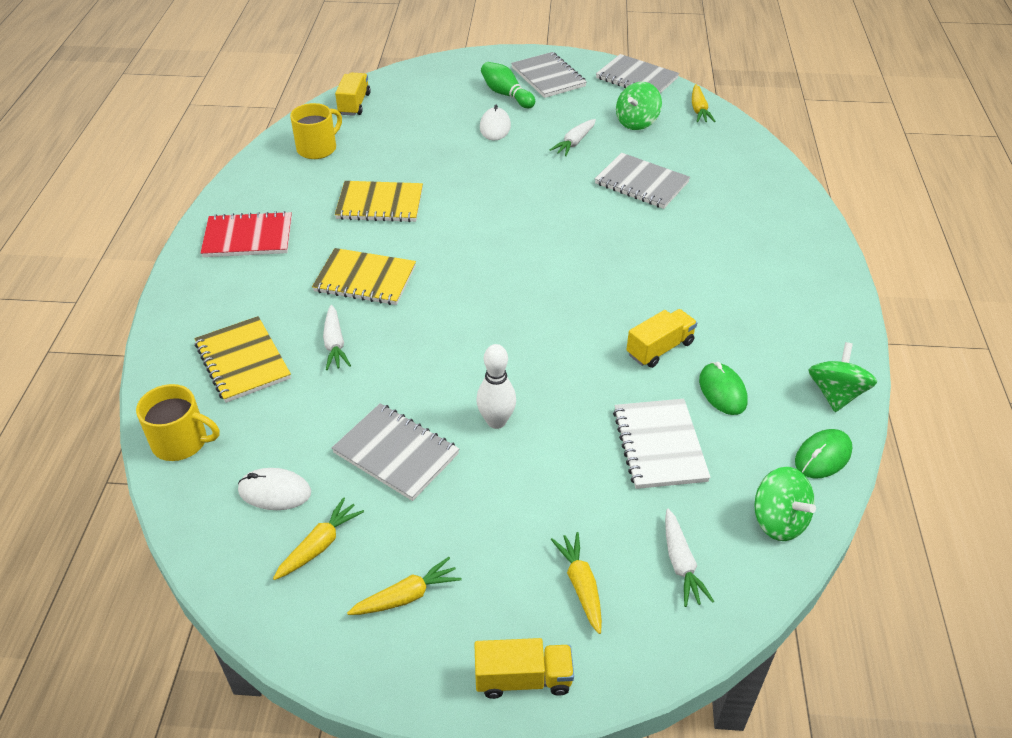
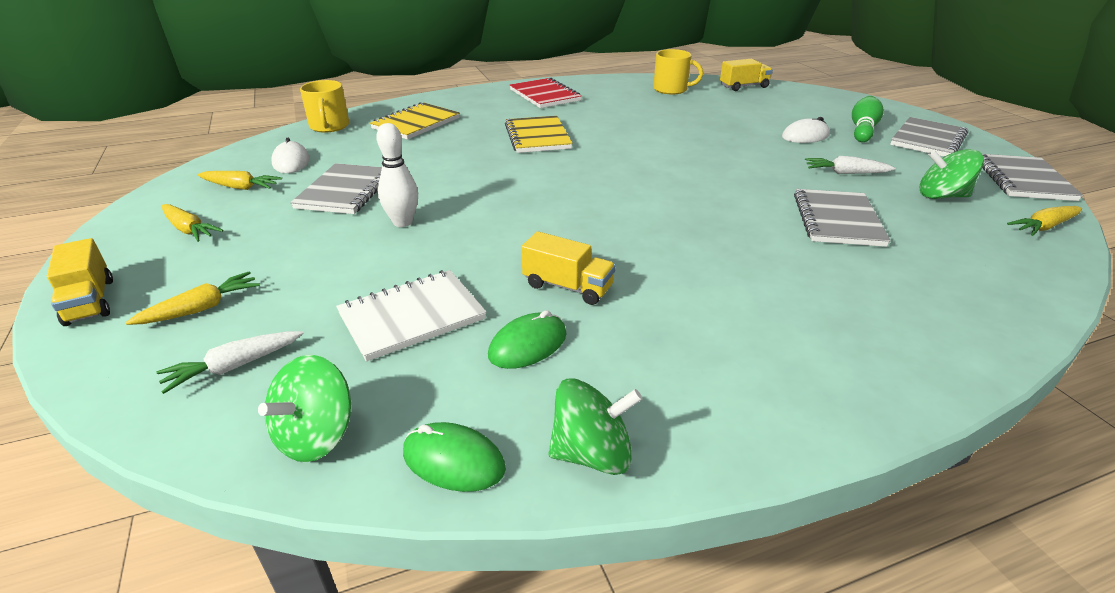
camera: 65 degrees right, 10 degrees down
(335, 344) = (455, 144): white carrot -> none
(380, 204) = (633, 121): yellow notebook -> none

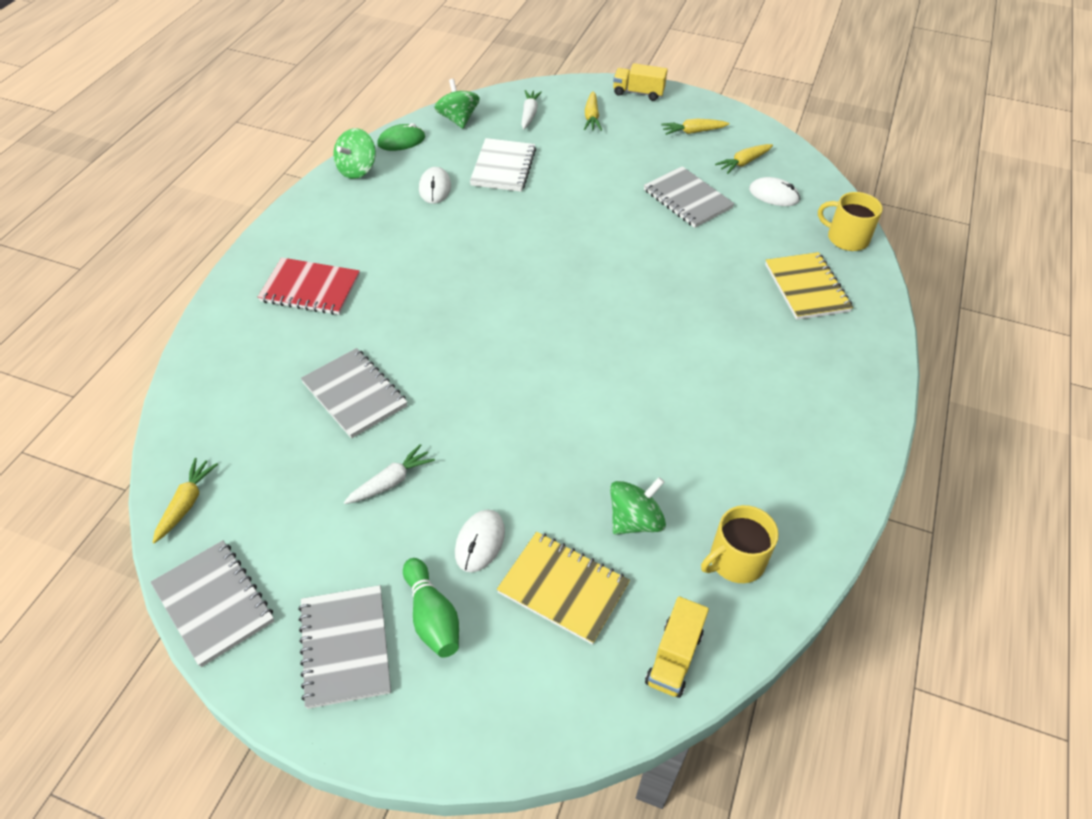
camera: 130 degrees right, 15 degrees up
(403, 222) = (610, 203): white bowling pin -> none
(528, 345) = (435, 188): green mouse -> white mouse
(537, 137) = (693, 342): yellow notebook -> yellow notebook (563, 588)
(545, 95) = (817, 423): red notebook -> red notebook (310, 289)
(567, 286) = (459, 225): yellow truck -> none
(941, 196) = (286, 500): green spinning top -> green spinning top (635, 520)

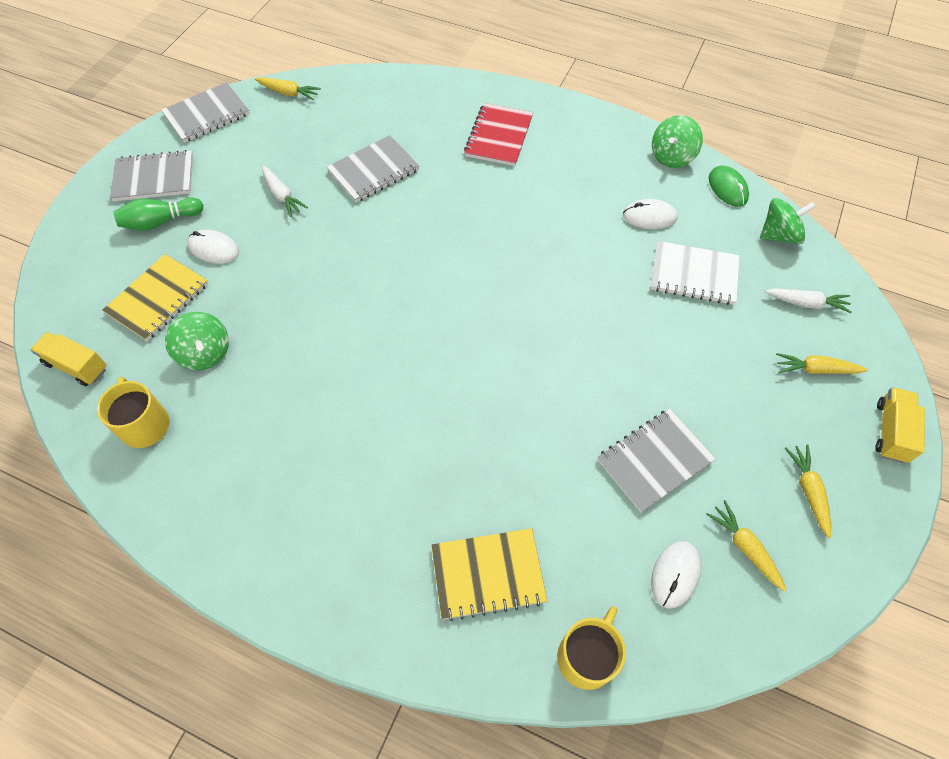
camera: 95 degrees right, 10 degrees up
(357, 170) = (672, 156): green spinning top -> green spinning top turned 90 degrees counterclockwise

